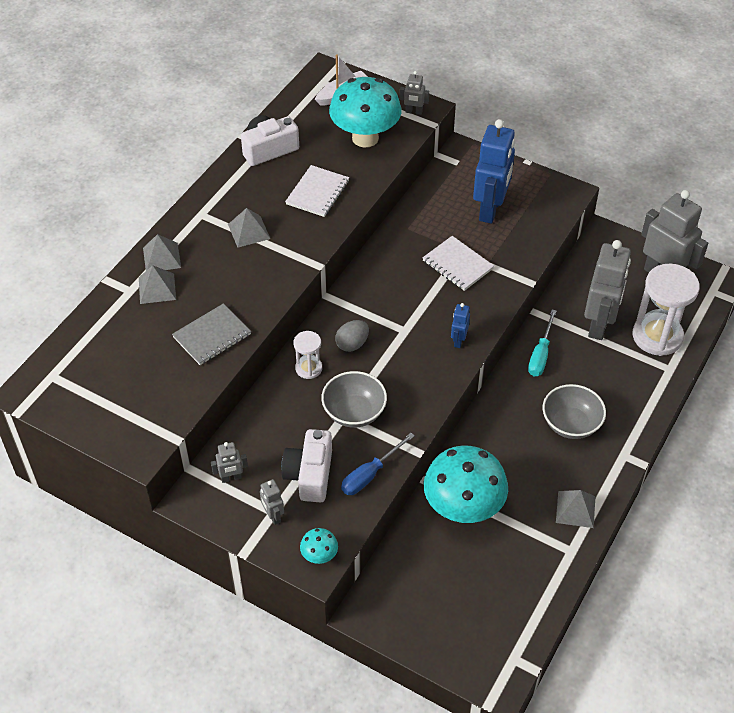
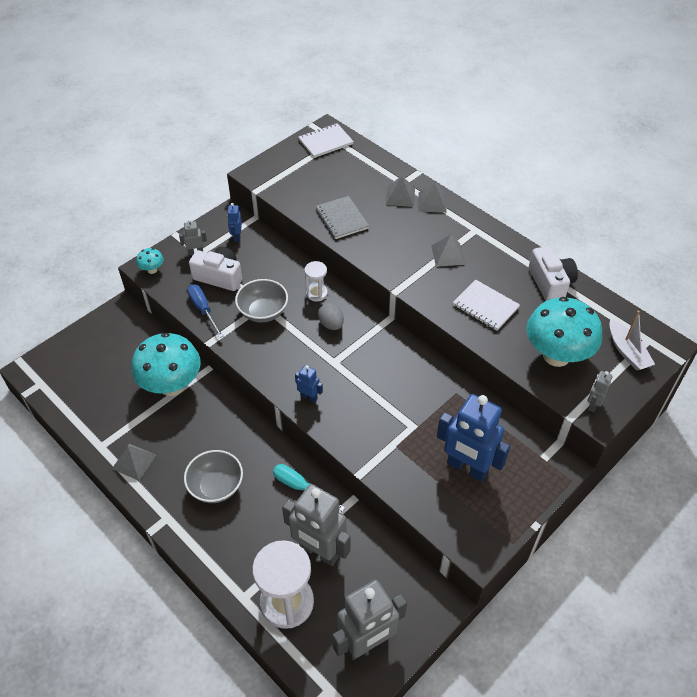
camera: 105 degrees right, 0 degrees up
(231, 478) = (236, 236): grey robot -> blue robot
(457, 265) = (399, 420): white notebook -> white notebook (325, 142)

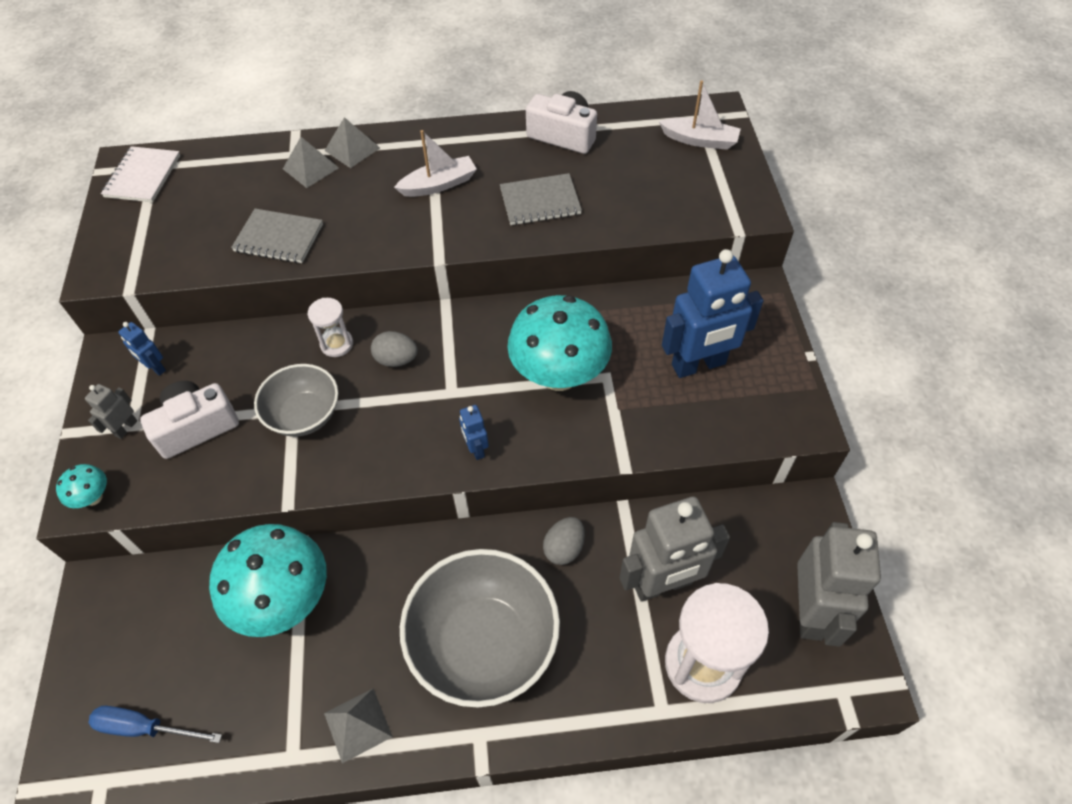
camera: 50 degrees left, 5 degrees up
(203, 310) = (228, 478): blue screwdriver -> blue screwdriver (145, 727)
(216, 486) = (484, 643): grey bowl -> grey bowl, size x1.70
(300, 487) = (564, 548): turquoise screwdriver -> grey egg
(309, 397) = (476, 449): blue robot -> blue robot turned 90 degrees counterclockwise
(448, 255) = (439, 185): grey pyramid -> white boat
(485, 306) = (540, 202): white notebook -> grey notebook
(556, 355) = (656, 191): turquoise mushroom -> turquoise mushroom (559, 375)
(593, 404) = (738, 205): grey robot -> none

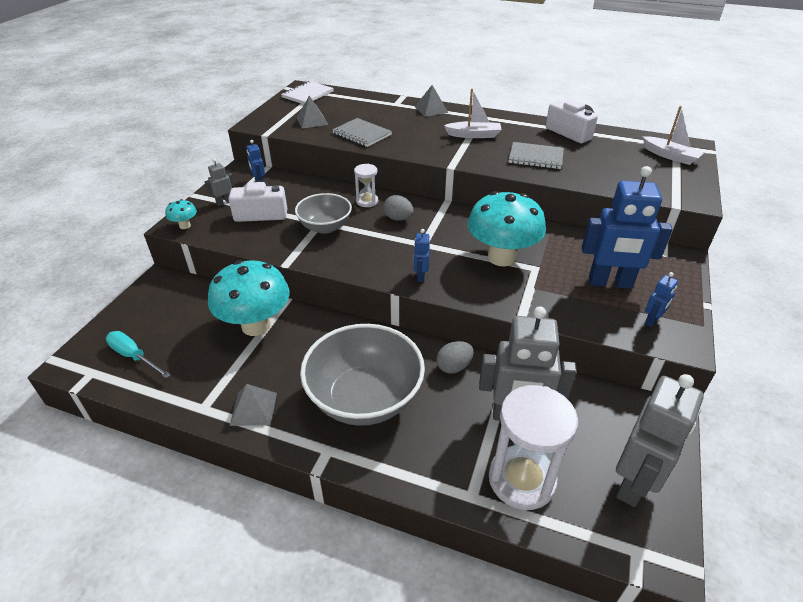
camera: 25 degrees right, 15 degrees down
(145, 727) = (134, 356): blue screwdriver -> turquoise screwdriver
(310, 168) = (401, 111): grey pyramid -> grey pyramid (312, 121)
(764, 405) = (652, 321): none -> blue robot

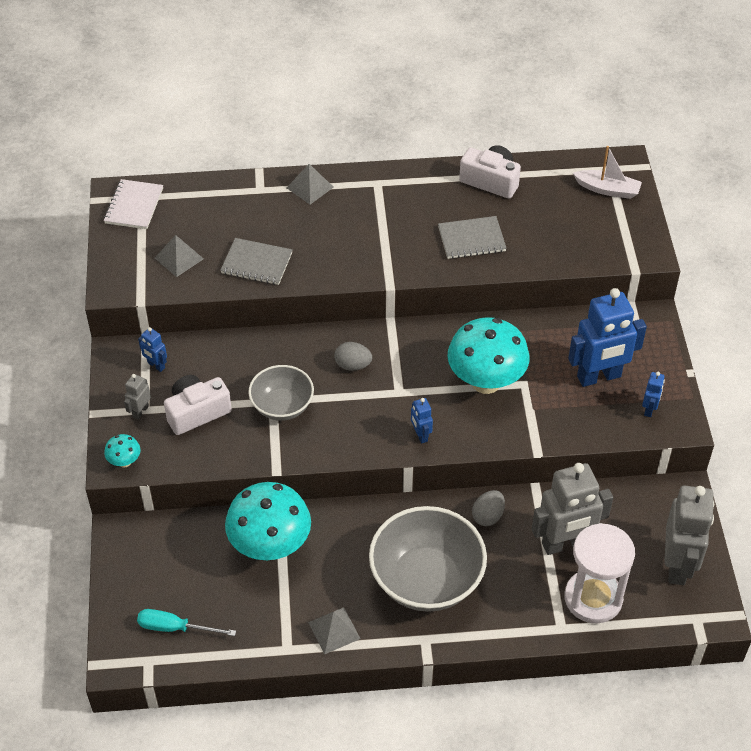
camera: 25 degrees left, 10 degrees up
(367, 201) = (303, 351): white hourglass -> none
(474, 135) = (386, 222): white boat -> none

